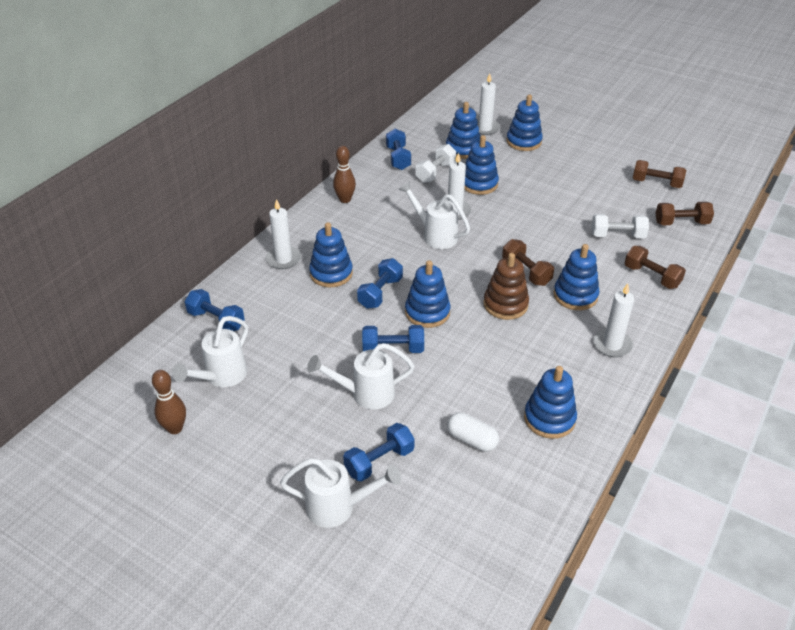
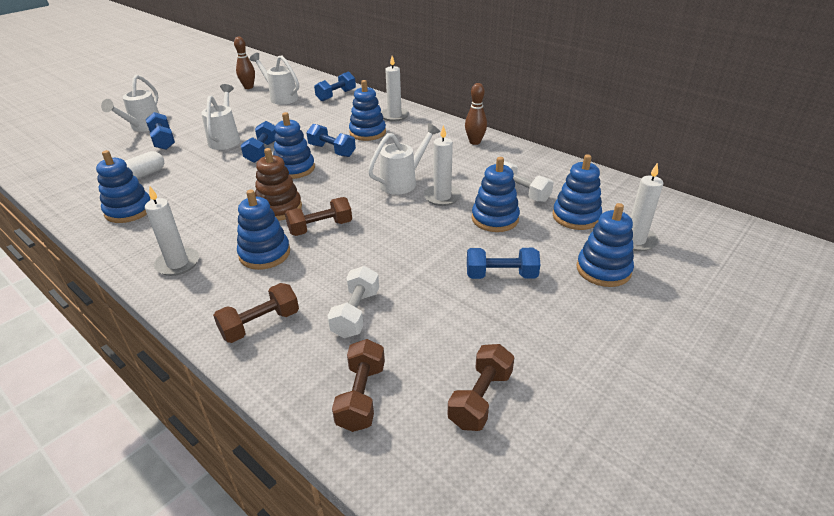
camera: 100 degrees right, 5 degrees down
(398, 158) = (552, 173): blue dumbbell -> blue dumbbell (501, 275)

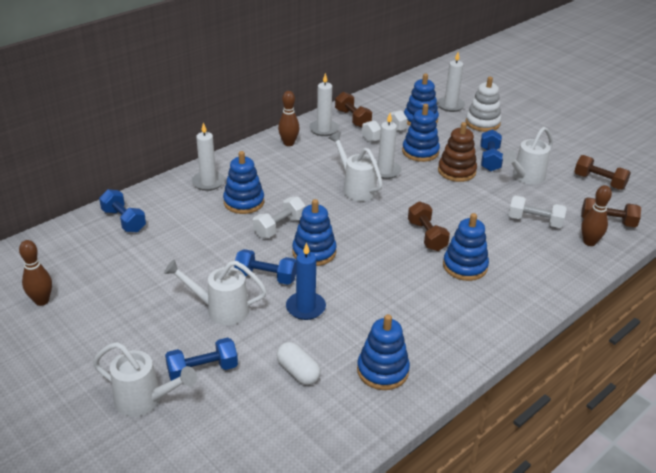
camera: 85 degrees left, 0 degrees up
(178, 264) = (479, 318): white candle -> white candle (323, 129)
(219, 171) = (305, 307): none -> blue candle
(260, 324) = (552, 264): brown dumbbell -> brown dumbbell (352, 118)
(279, 208) = (392, 260): brown stacking toy -> brown stacking toy (456, 171)
(280, 97) = (102, 268): white watering can -> white watering can (525, 177)
(308, 368) = (589, 242): none -> brown bowling pin
(332, 150) = (279, 227): blue dumbbell -> white dumbbell
(603, 270) = (482, 123): blue stacking toy -> white stacking toy

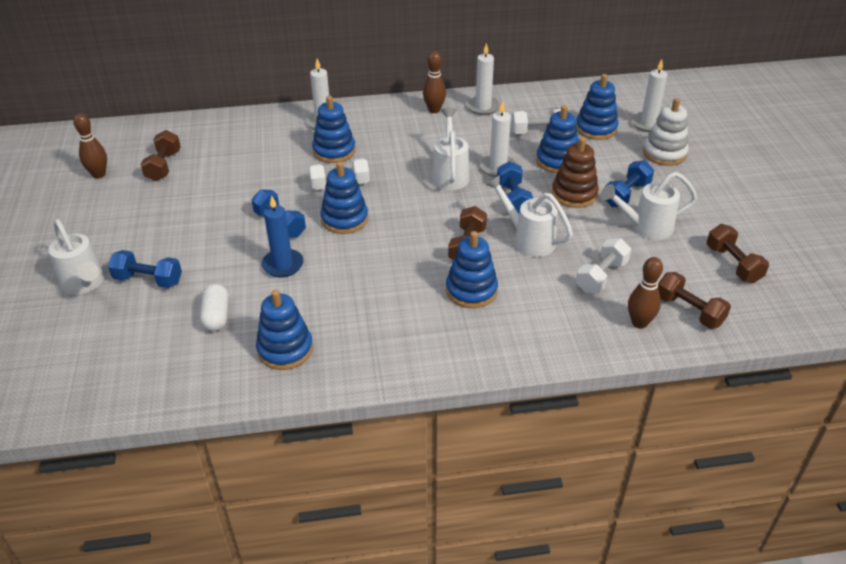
camera: 35 degrees right, 5 degrees up
(124, 220) = (222, 132): blue dumbbell -> blue dumbbell (513, 199)
(220, 309) = (214, 236): white watering can -> white watering can (528, 239)
(352, 118) = (524, 105): brown dumbbell -> brown dumbbell (164, 166)
(535, 221) = (601, 276): white dumbbell -> white dumbbell turned 75 degrees clockwise

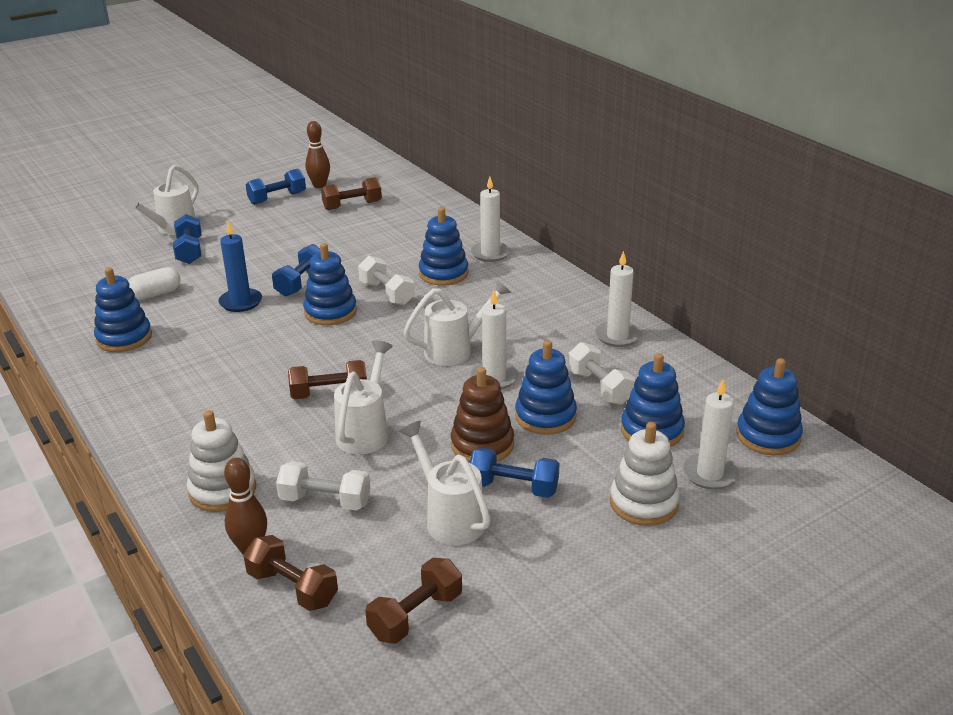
camera: 65 degrees right, 10 degrees down
(434, 110) = (578, 307): brown bowling pin -> none
(471, 290) = (254, 415): blue stacking toy -> blue stacking toy (768, 436)
(513, 199) = (438, 403): blue dumbbell -> blue dumbbell (277, 198)
(563, 325) = (222, 490): none -> white stacking toy
(689, 311) = (292, 588): brown dumbbell -> brown dumbbell turned 75 degrees counterclockwise

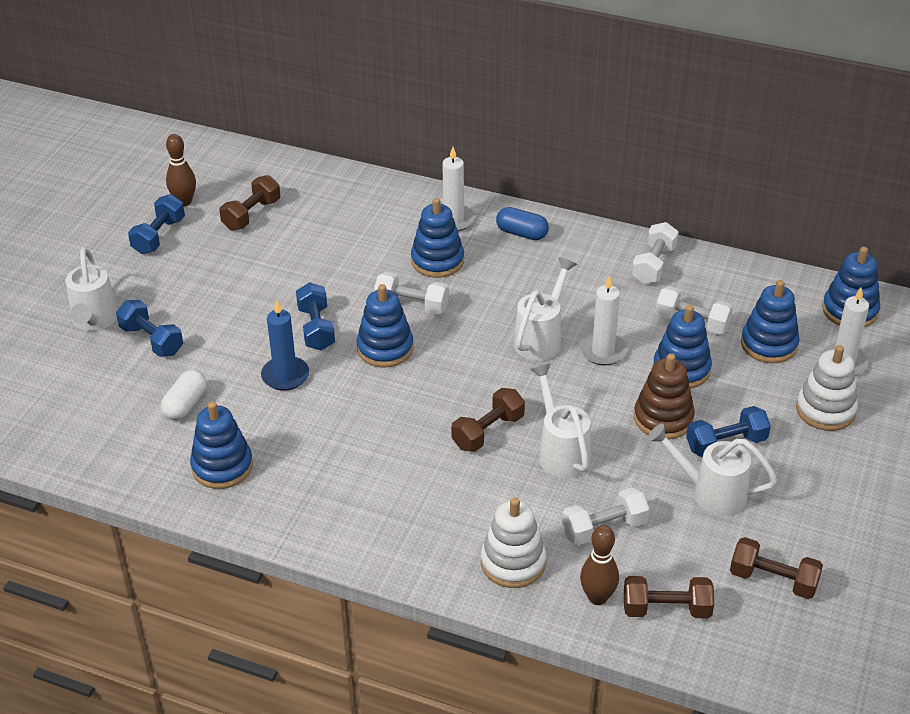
camera: 35 degrees left, 10 degrees up
(416, 615) = (773, 580): brown dumbbell -> brown dumbbell turned 75 degrees counterclockwise
(532, 279) = (522, 233): none -> blue capsule
(617, 336) = (654, 265): white candle -> white dumbbell

